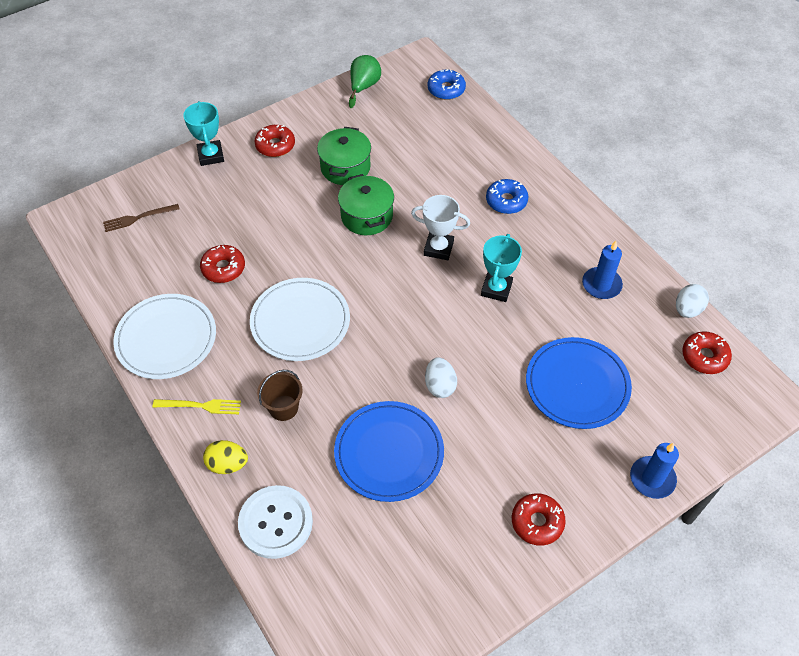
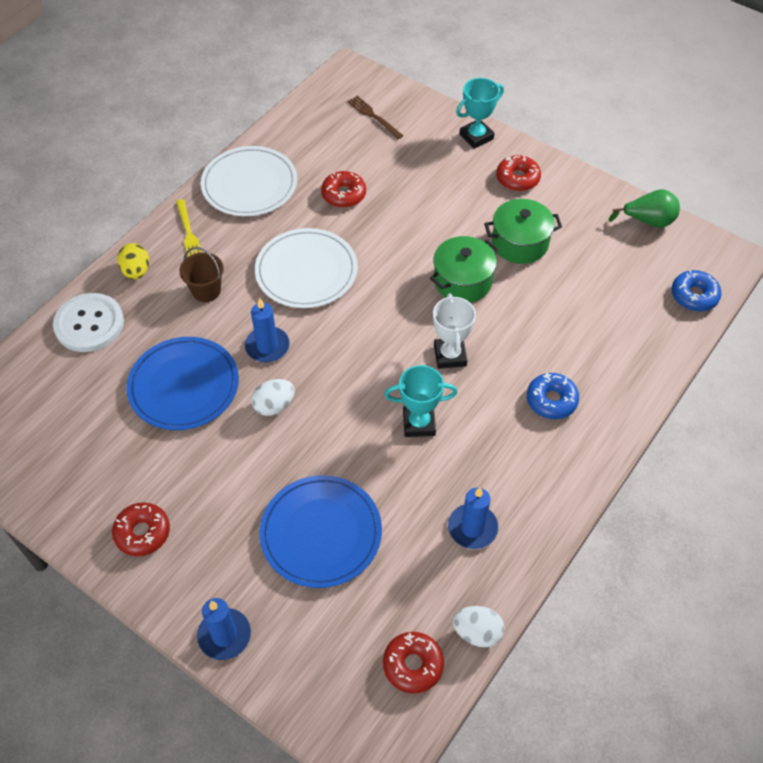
camera: 70 degrees right, 0 degrees up
(372, 374) = (267, 346): none -> blue candle

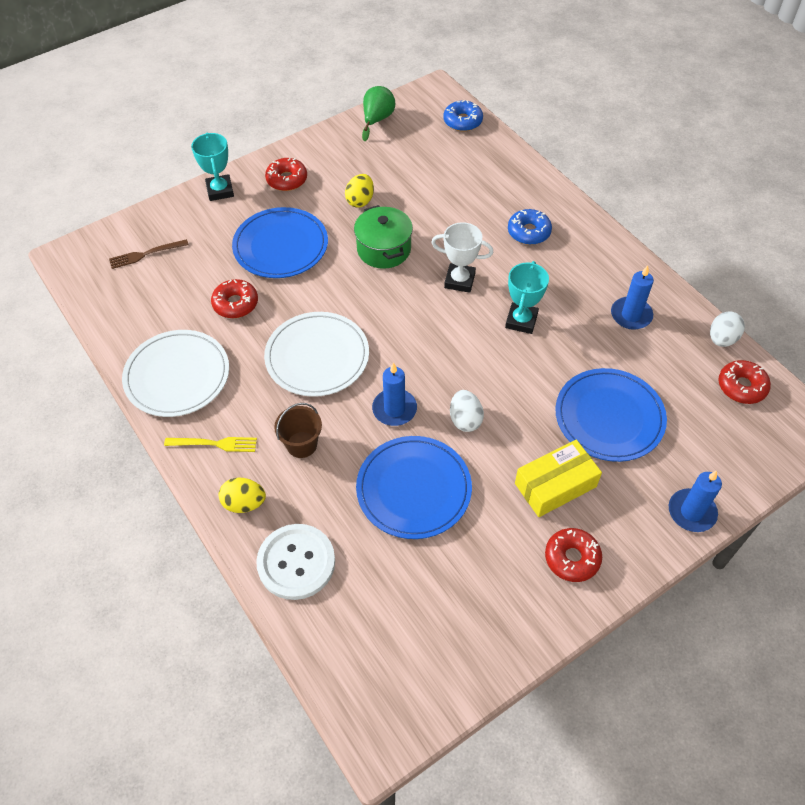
camera: 70 degrees left, 0 degrees up
(221, 500) = (555, 485): none -> yellow box
(428, 202) = (281, 246): none -> blue plate
(520, 243) = (360, 201): green pot -> yellow egg

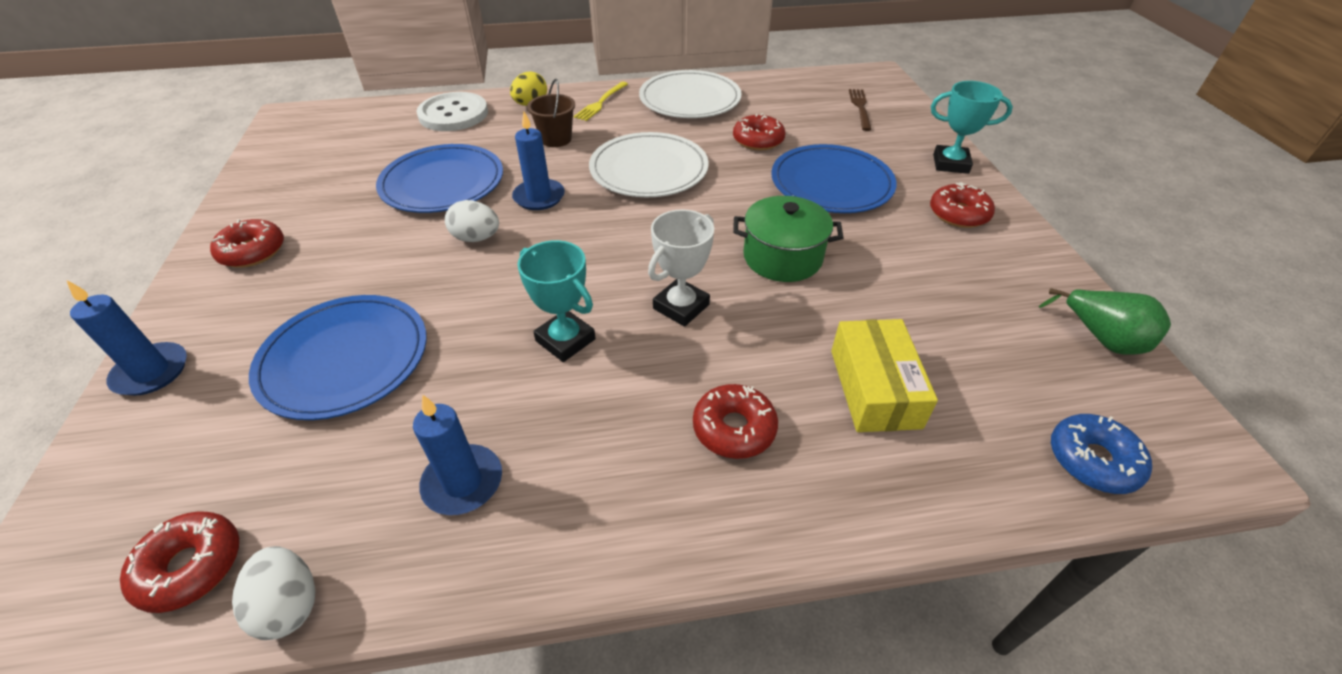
camera: 115 degrees right, 10 degrees down
(360, 201) = (891, 264): yellow egg -> none
(528, 232) = (734, 428): blue donut -> red donut
(555, 485) = (330, 272): yellow box -> yellow box (874, 388)

